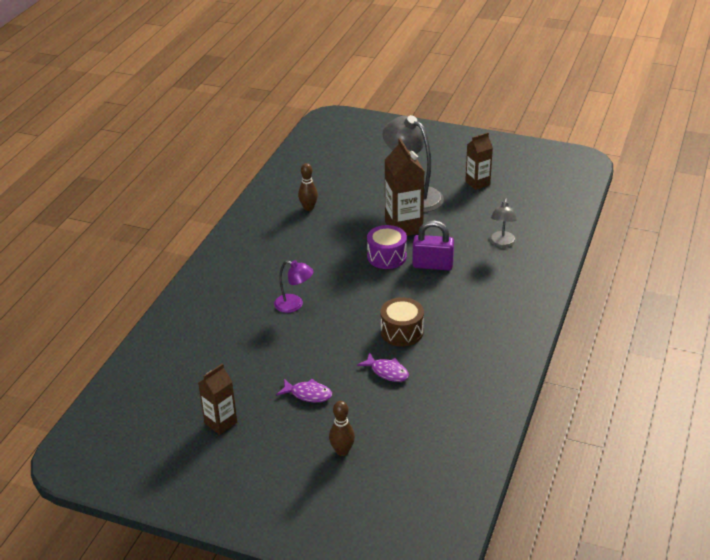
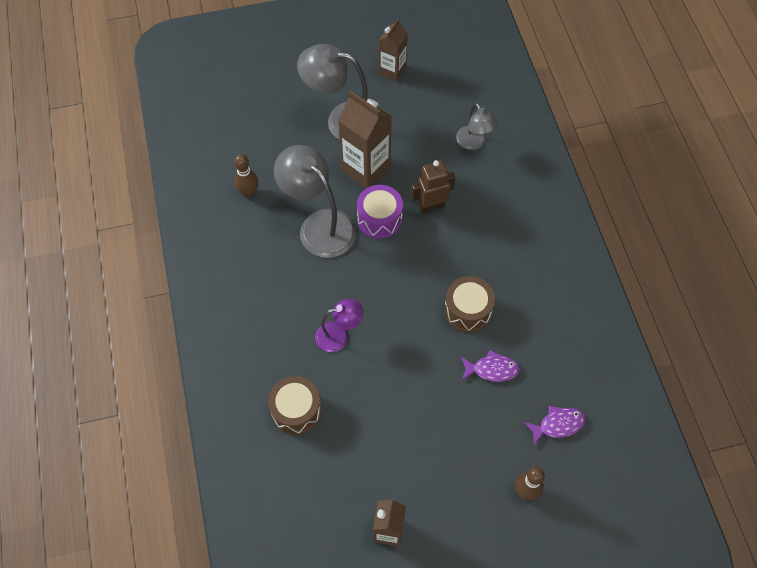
camera: 35 degrees left, 25 degrees up
(224, 330) = (296, 410): none -> brown drum
(308, 394) = (442, 442): purple fish -> purple fish (558, 425)
(340, 243) = (319, 225): none -> grey lamp
(432, 265) = (431, 206): purple padlock -> brown robot

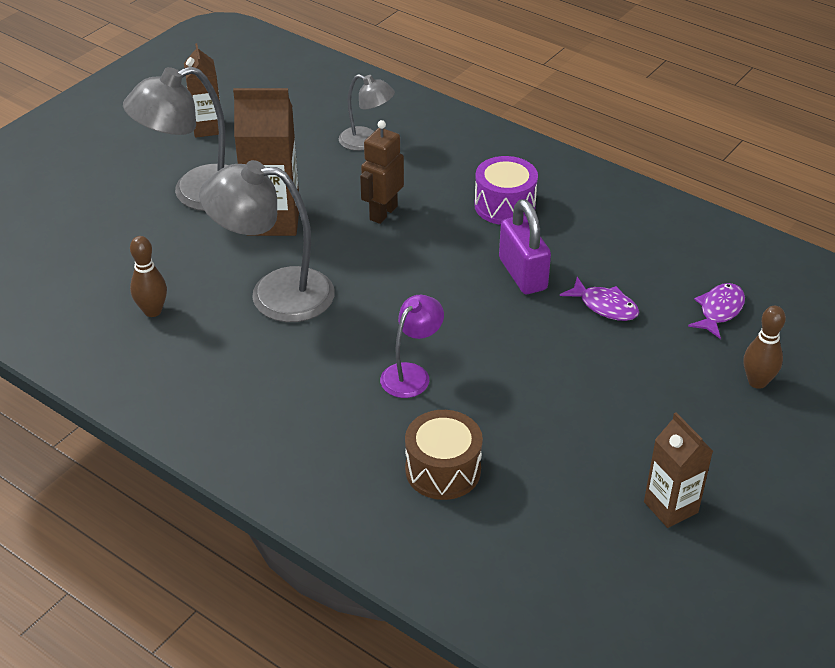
camera: 40 degrees left, 20 degrees down
(379, 219) = (338, 252): purple drum -> purple drum (504, 205)
(467, 310) = (522, 274): brown drum -> purple padlock
(492, 369) = (605, 306): purple fish -> purple fish turned 75 degrees clockwise

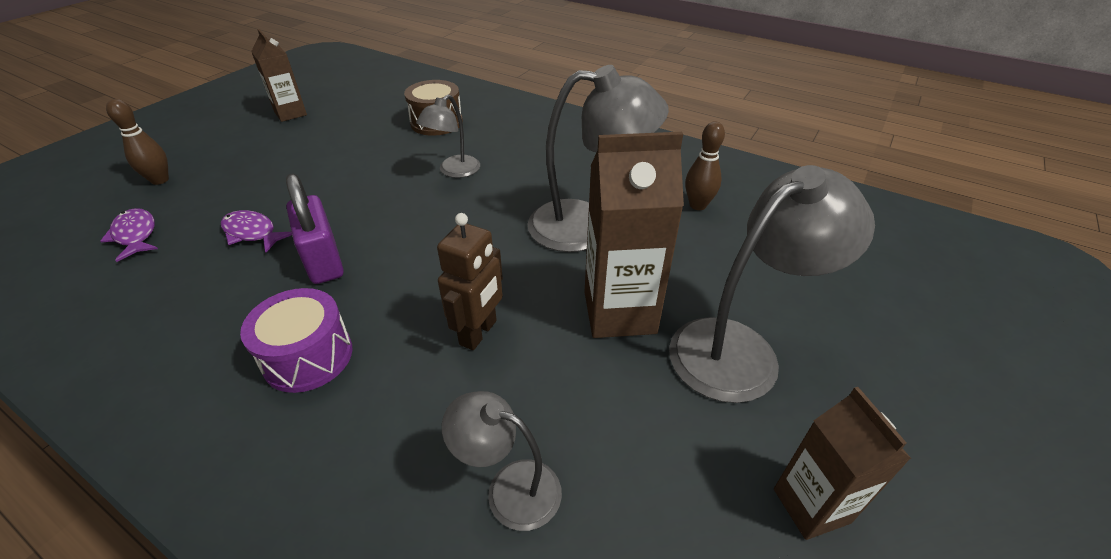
camera: 175 degrees right, 0 degrees up
(411, 374) = (454, 171): purple lamp -> grey lamp
(719, 310) = (135, 235): purple fish -> purple fish turned 120 degrees clockwise

